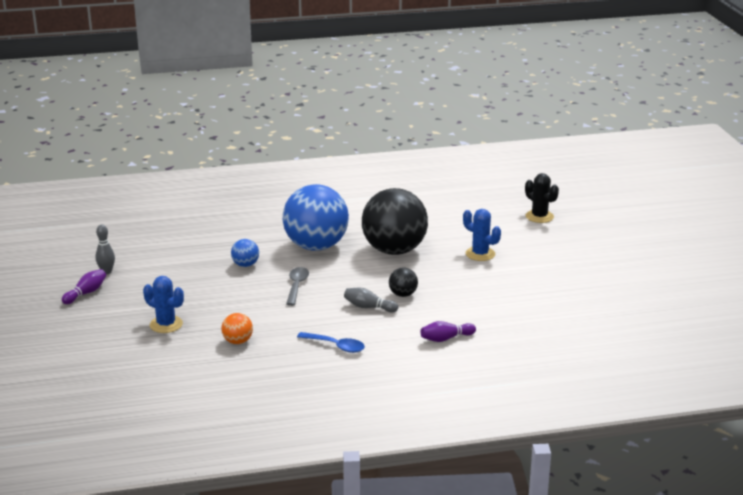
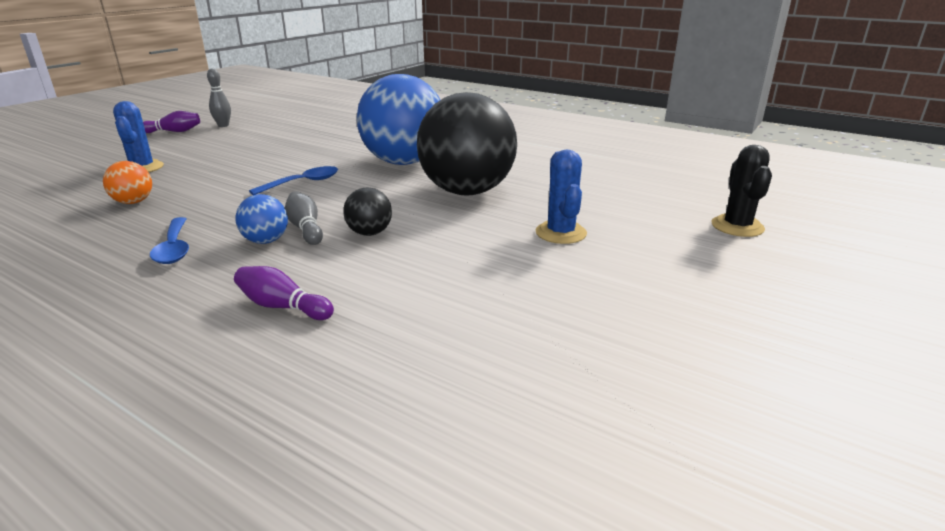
camera: 45 degrees right, 0 degrees up
(245, 265) = (313, 154): blue ball -> blue ball (266, 241)
(297, 286) = (303, 183): grey spoon -> blue spoon

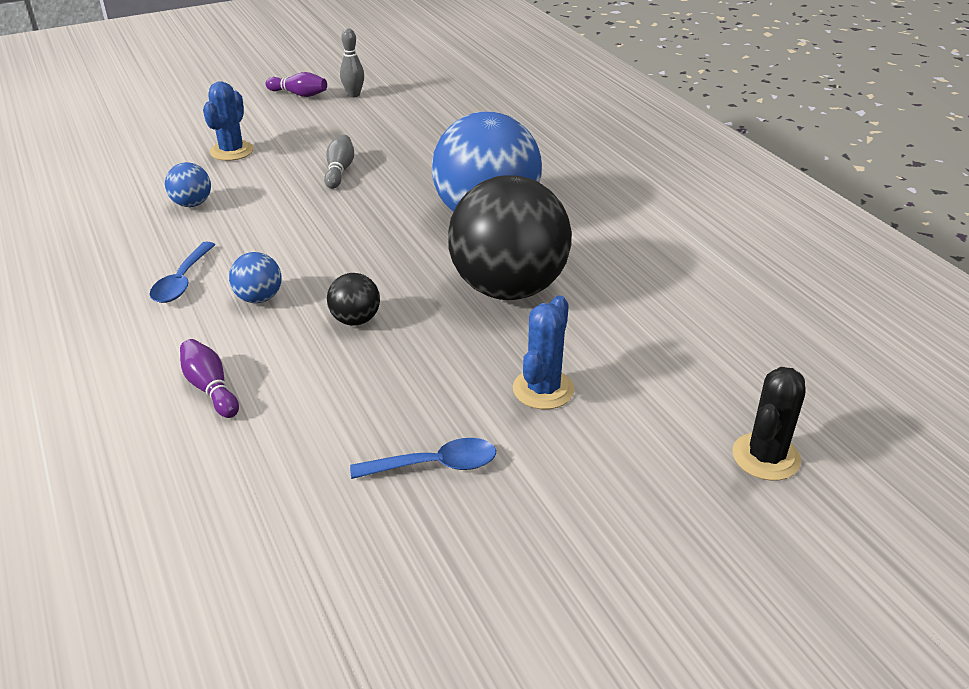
camera: 30 degrees right, 10 degrees up
(133, 202) = (192, 204): orange ball -> blue ball
(303, 183) = (356, 220): blue spoon -> blue spoon (435, 465)
(306, 228) = (305, 292): grey bowling pin -> grey bowling pin (339, 171)

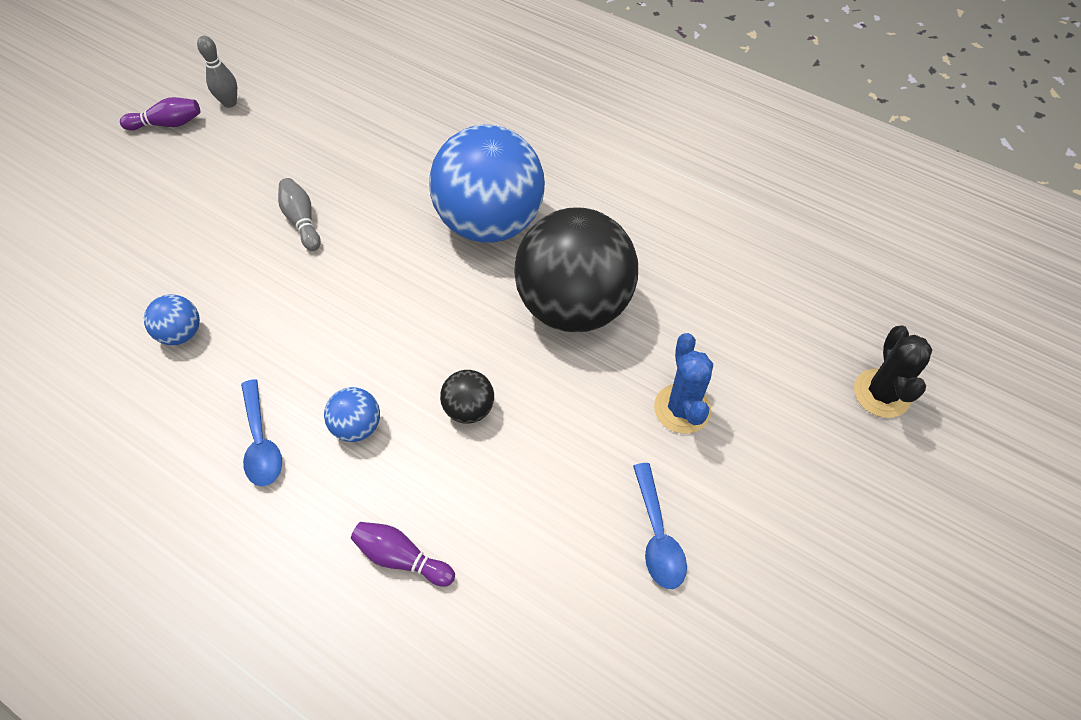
camera: 30 degrees left, 20 degrees up
(232, 151) = (161, 239): blue cactus -> none
(435, 465) = (657, 536): blue spoon -> blue spoon turned 120 degrees clockwise

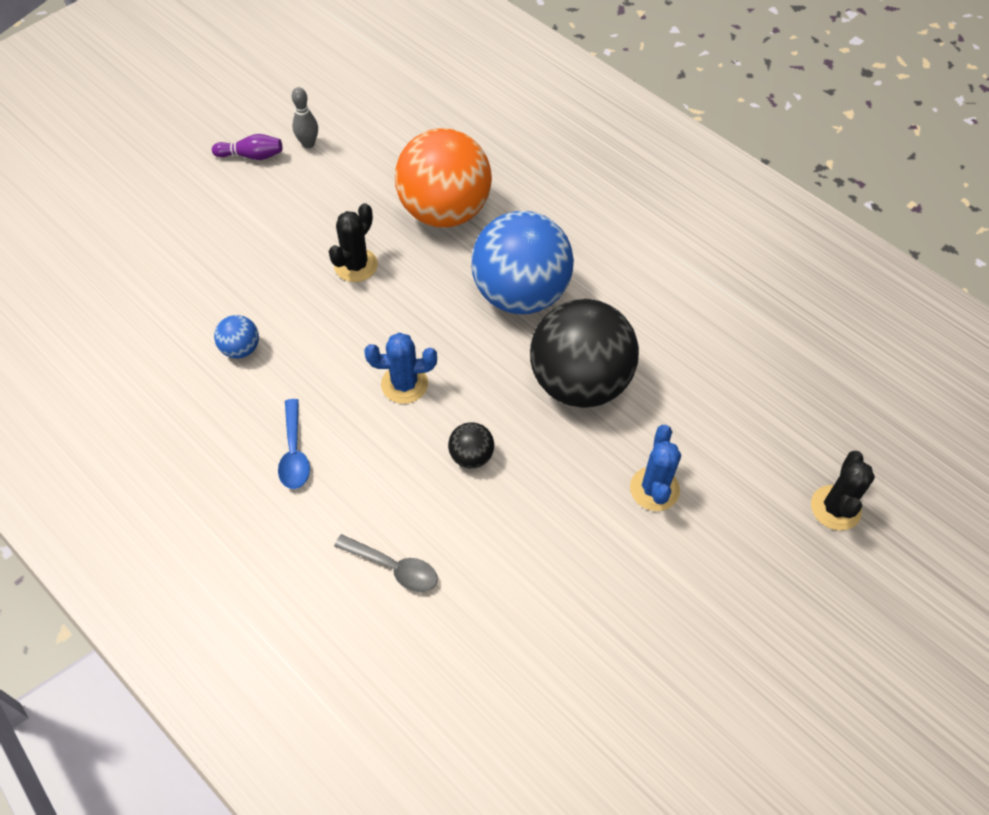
camera: 10 degrees right, 0 degrees up
(302, 221) = (356, 265): grey bowling pin -> black cactus
(357, 426) = (375, 454): blue ball -> none
(378, 341) = (404, 384): none -> blue cactus
(391, 150) = (444, 211): none -> orange ball
(402, 558) = (394, 568): purple bowling pin -> grey spoon
(657, 536) = (608, 590): blue spoon -> none

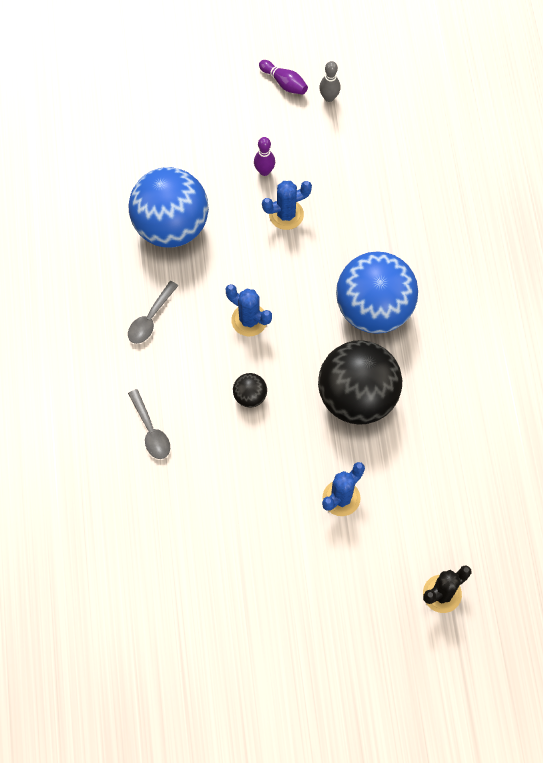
camera: 40 degrees right, 10 degrees up
(241, 349) = (171, 226): blue ball -> blue ball, size x2.40
(294, 453) = (150, 319): blue spoon -> grey spoon
(298, 241) = (264, 171): none -> purple bowling pin
(356, 265) = (286, 214): black cactus -> blue cactus
(444, 211) = (376, 213): orange ball -> none

